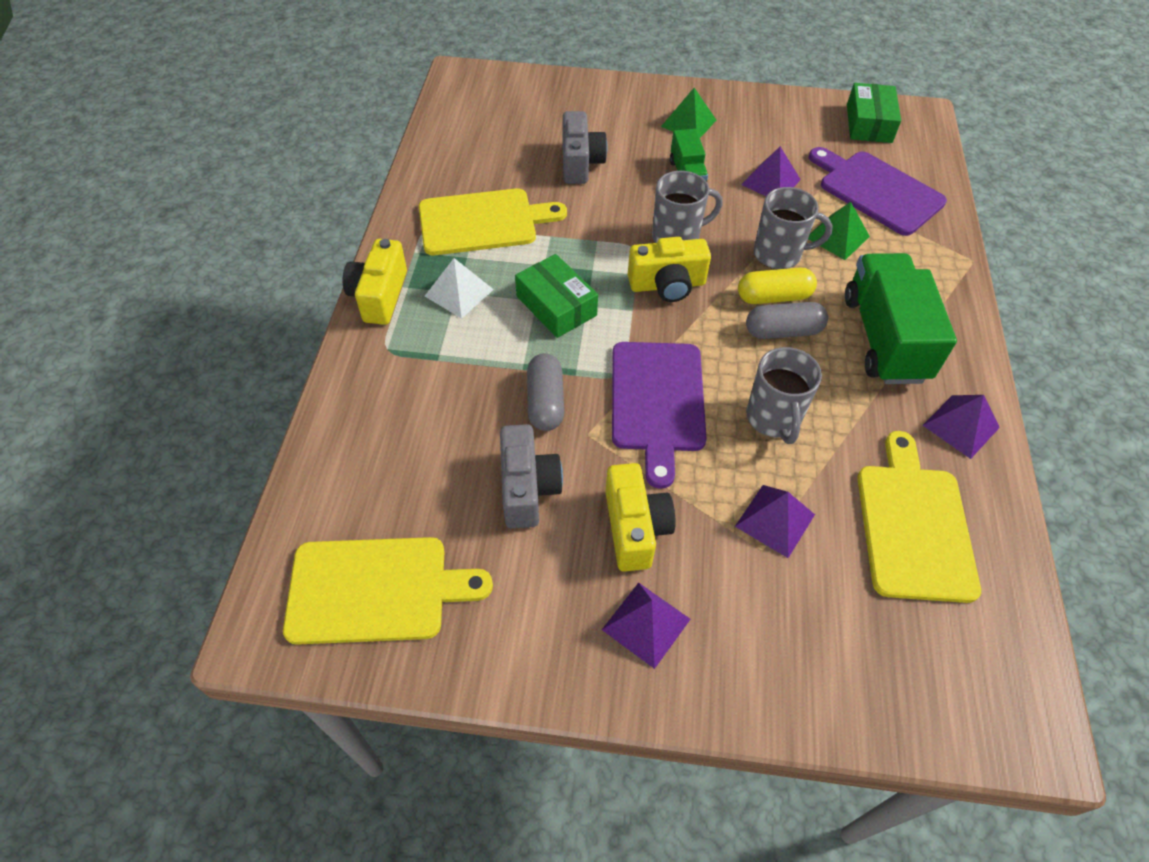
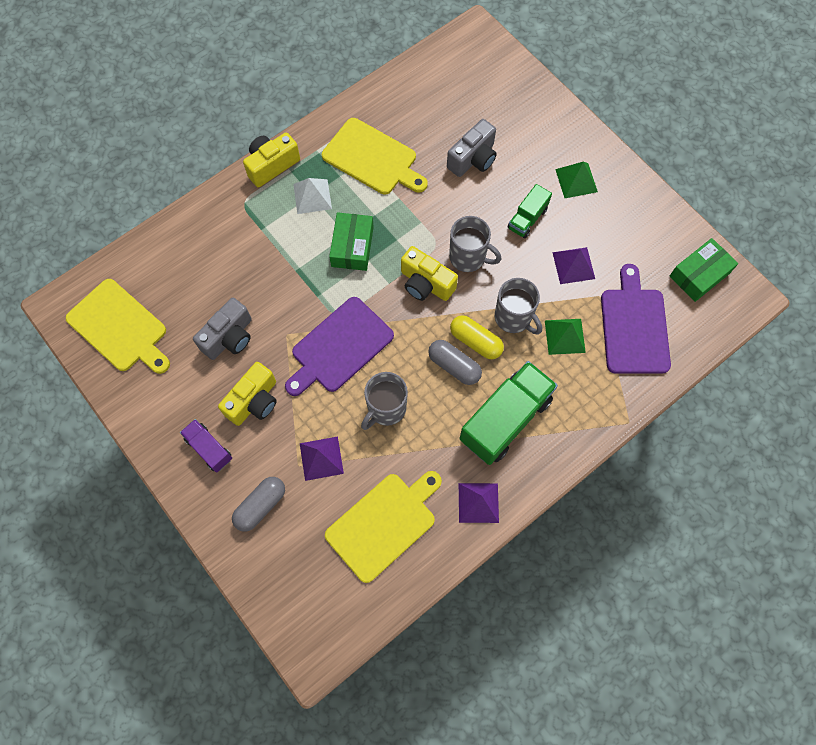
camera: 45 degrees right, 15 degrees up
(545, 402) = (286, 299): grey capsule -> grey capsule (261, 506)
(646, 624) = (209, 448): purple pyramid -> purple truck

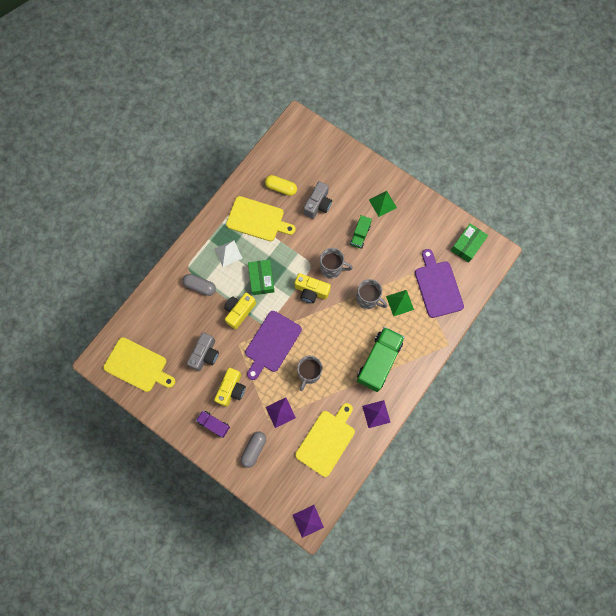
camera: 15 degrees left, 5 degrees up
(272, 165) = (197, 239): yellow camera -> yellow camera (239, 311)
(454, 366) = (341, 337): grey capsule -> grey capsule (200, 286)
(475, 341) = (349, 319): yellow capsule -> yellow capsule (281, 188)
(573, 265) = (394, 257): purple pyramid -> purple pyramid (308, 521)

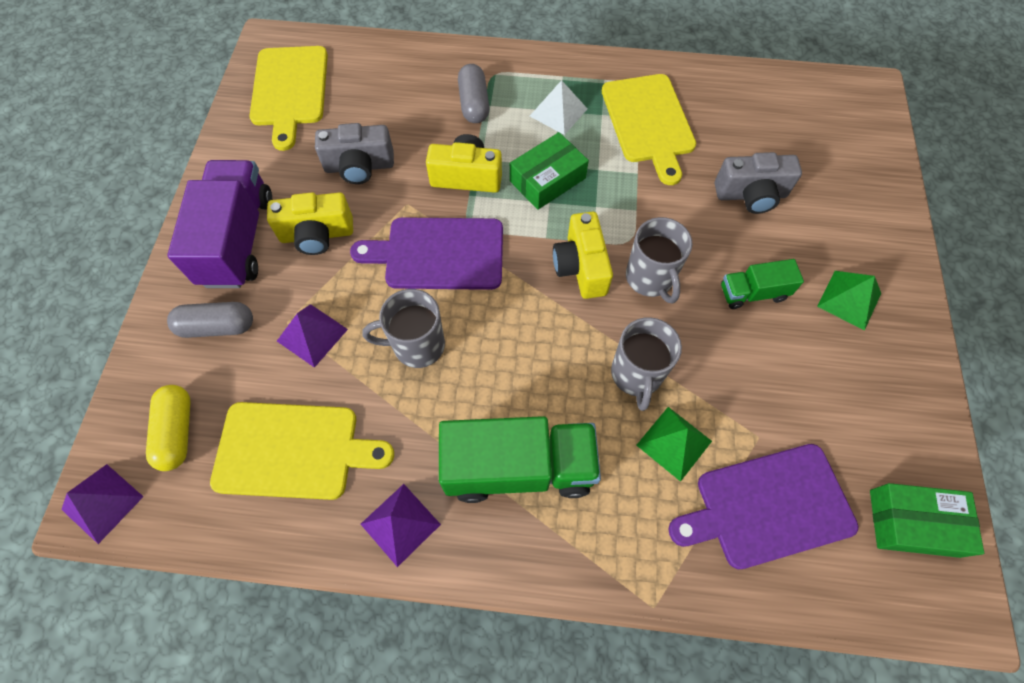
camera: 60 degrees right, 10 degrees down
(214, 424) = (238, 240): purple truck -> purple truck, size x1.92
(281, 188) = (732, 127): yellow capsule -> yellow capsule (177, 432)
(438, 286) = (768, 506): purple cutting board -> purple cutting board turned 150 degrees counterclockwise

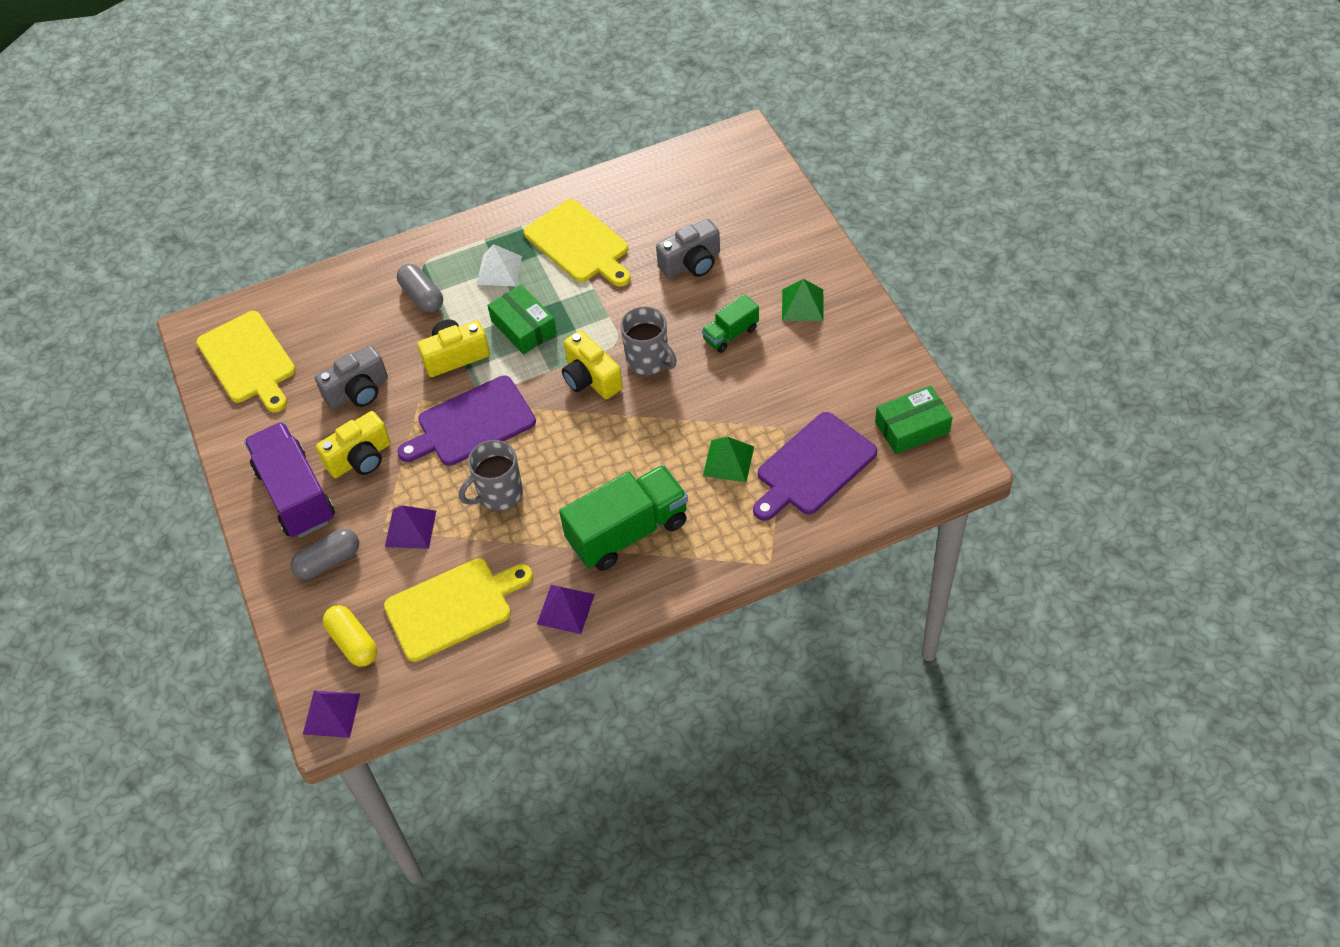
camera: 25 degrees left, 10 degrees down
(547, 179) = (523, 327): green box -> green box turned 60 degrees counterclockwise
(636, 375) = (677, 431): grey mug -> none

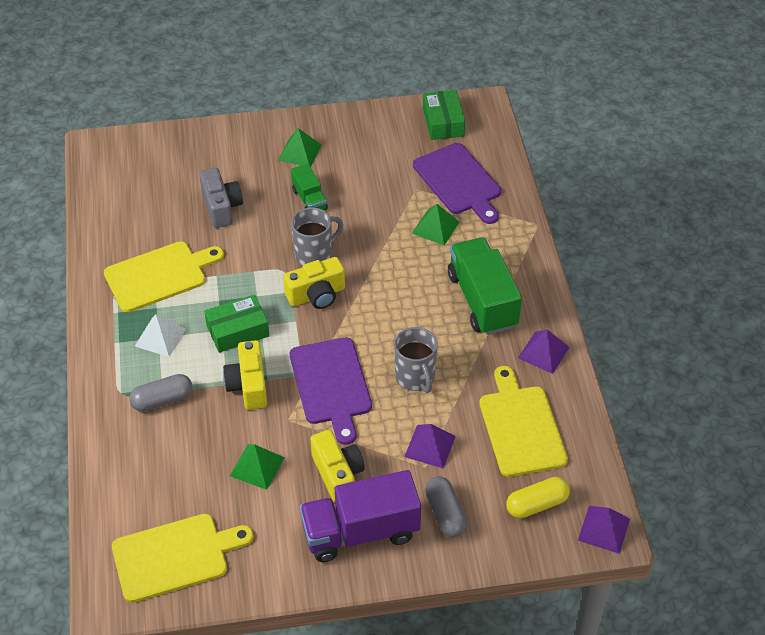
camera: 80 degrees left, 5 degrees down
(358, 391) = (257, 466): grey camera -> green pyramid

